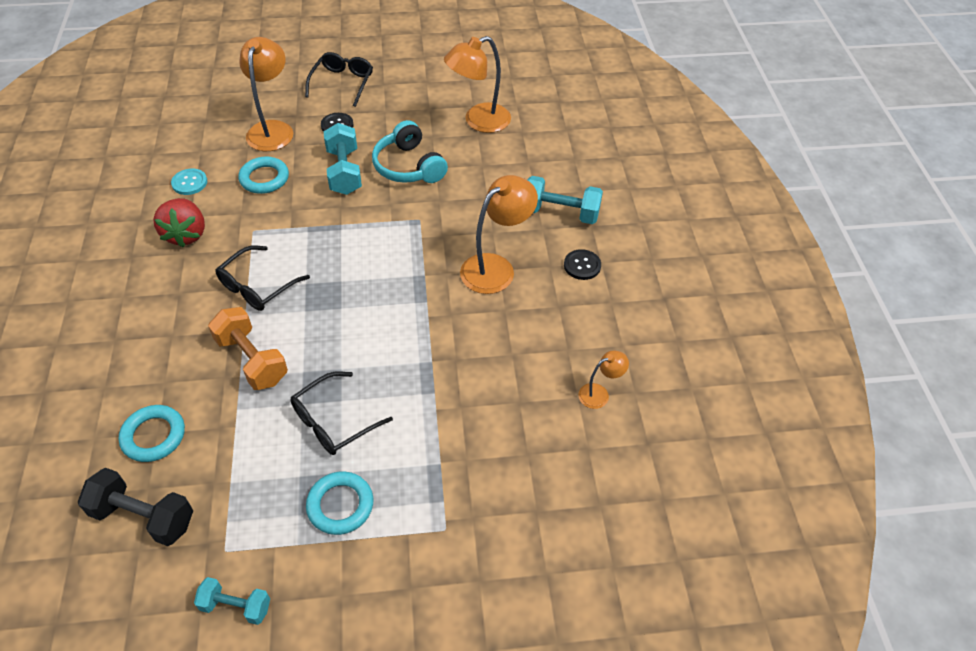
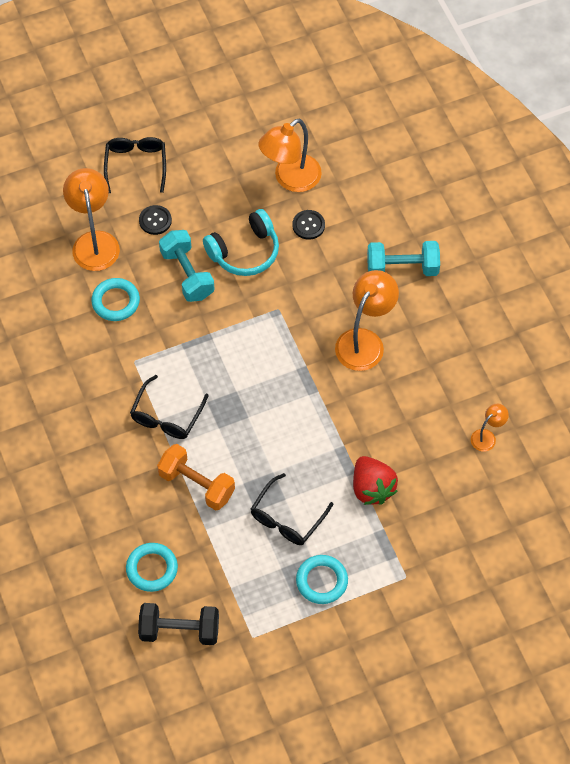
camera: 15 degrees left, 10 degrees up
(186, 234) = (76, 381): red strawberry -> red strawberry (372, 488)
(189, 183) = (48, 325): turquoise button -> none
(236, 606) = (280, 671): turquoise dumbbell -> none
(408, 166) = (244, 252): turquoise headphones -> turquoise headphones turned 75 degrees counterclockwise
(582, 265) = (438, 319): black button -> black button (308, 225)

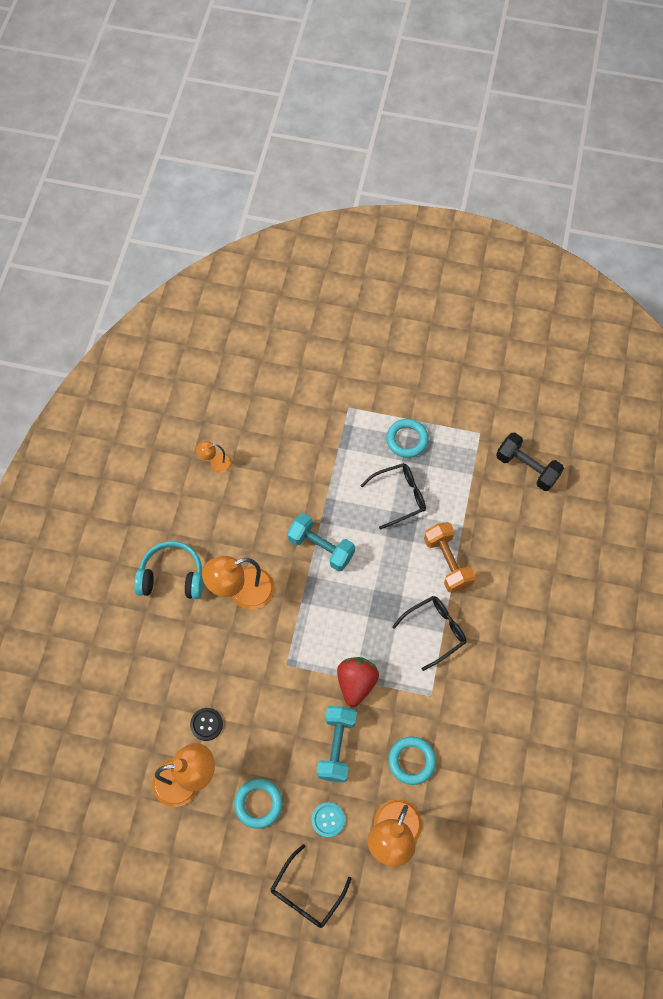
camera: 145 degrees left, 5 degrees up
(152, 569) = (520, 522): turquoise ring -> turquoise ring (258, 804)
(155, 220) = (328, 820): black button -> turquoise button
(244, 252) = (275, 735): turquoise headphones -> turquoise headphones (172, 576)
(372, 488) = (324, 479): red strawberry -> red strawberry (356, 683)
(402, 268) = (165, 634): turquoise dumbbell -> turquoise dumbbell (321, 547)

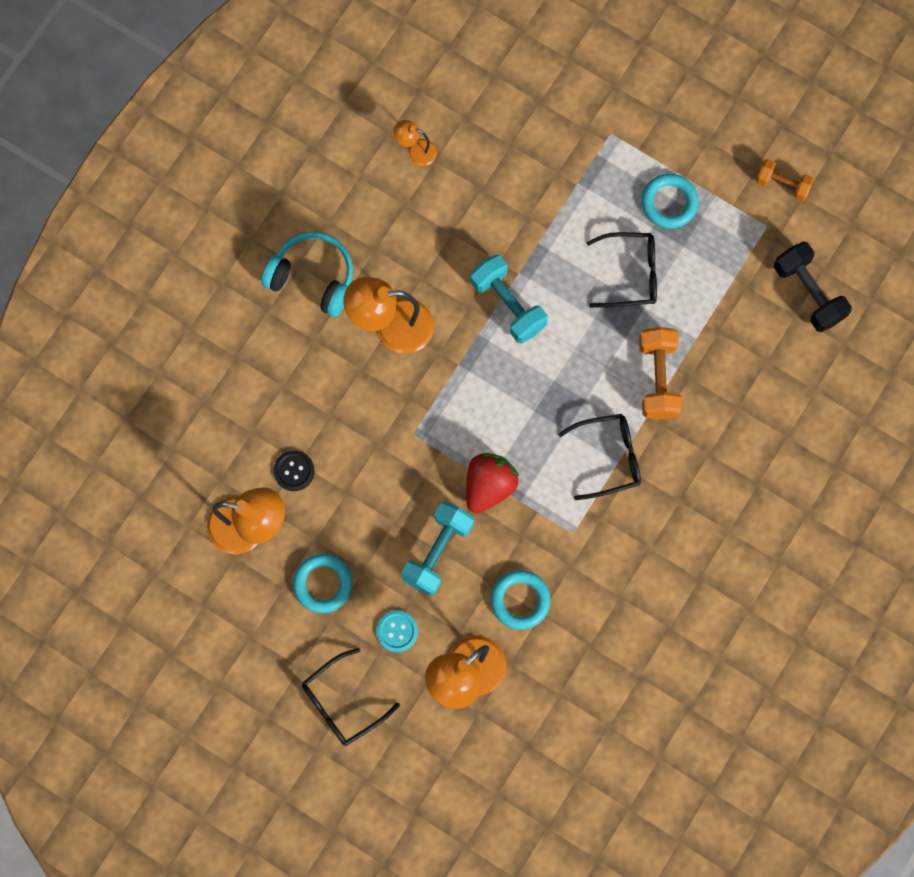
camera: 20 degrees right, 10 degrees up
(479, 402) = (782, 184): none -> orange dumbbell

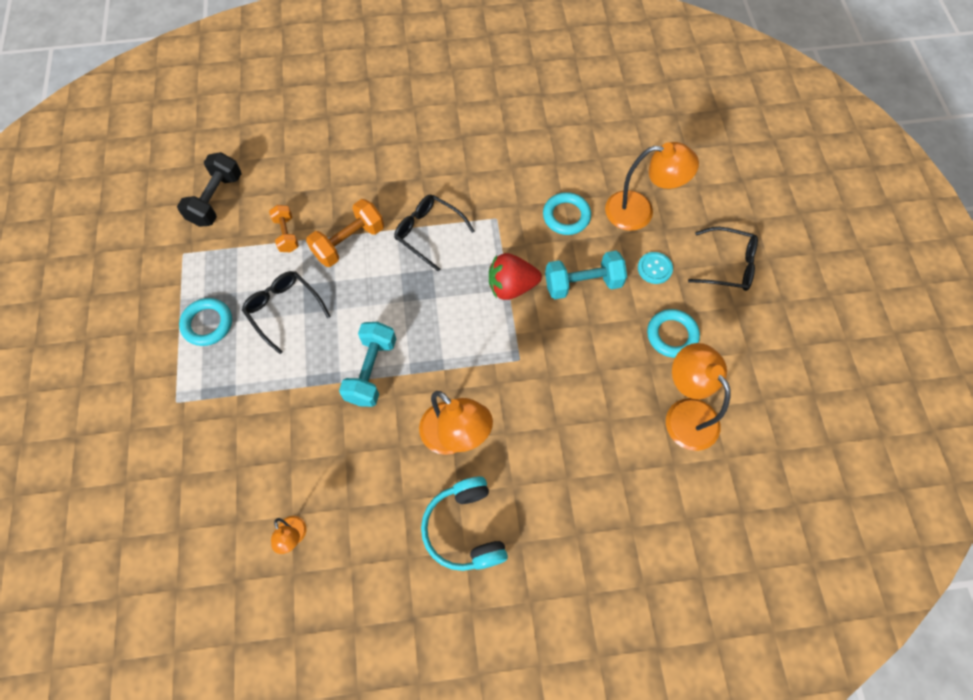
camera: 130 degrees left, 10 degrees down
(294, 471) = (618, 417): black button -> none
(782, 184) = (141, 264): orange dumbbell -> orange dumbbell (286, 234)

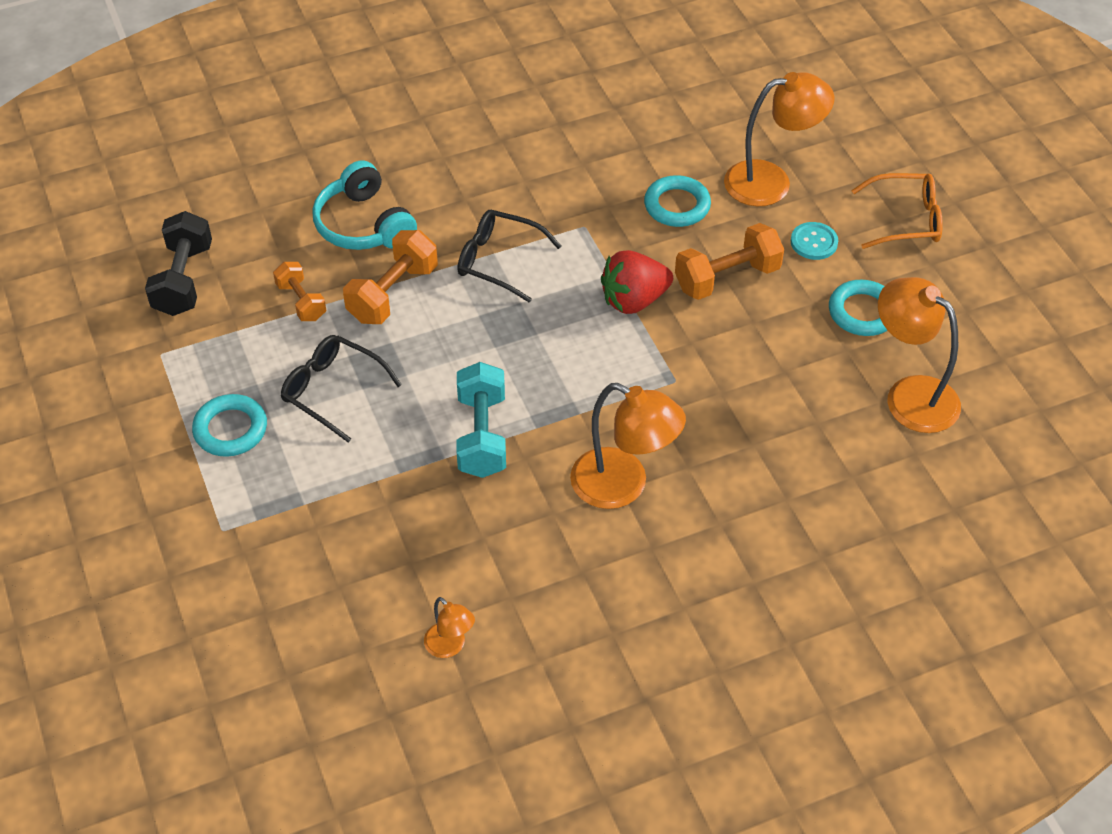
camera: 15 degrees left, 15 degrees down
(465, 529) = (675, 585): turquoise headphones -> turquoise headphones (364, 224)
(583, 284) = (727, 278): turquoise dumbbell -> orange dumbbell
(728, 265) = (905, 220): black glasses -> orange glasses

